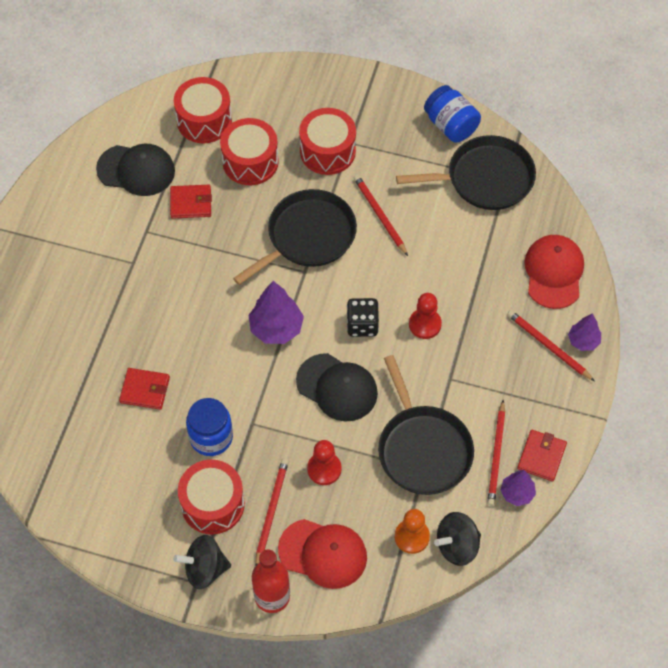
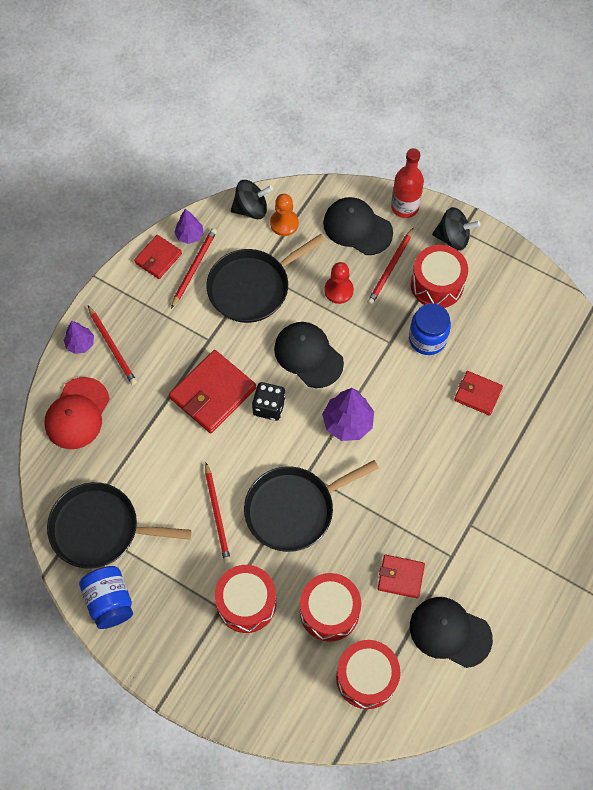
camera: 165 degrees left, 5 degrees up
(323, 553) = (357, 228): red cap -> black cap
(422, 449) = (252, 287): black pan -> black pan turned 120 degrees counterclockwise
(425, 324) = (213, 393): red pawn -> red wallet

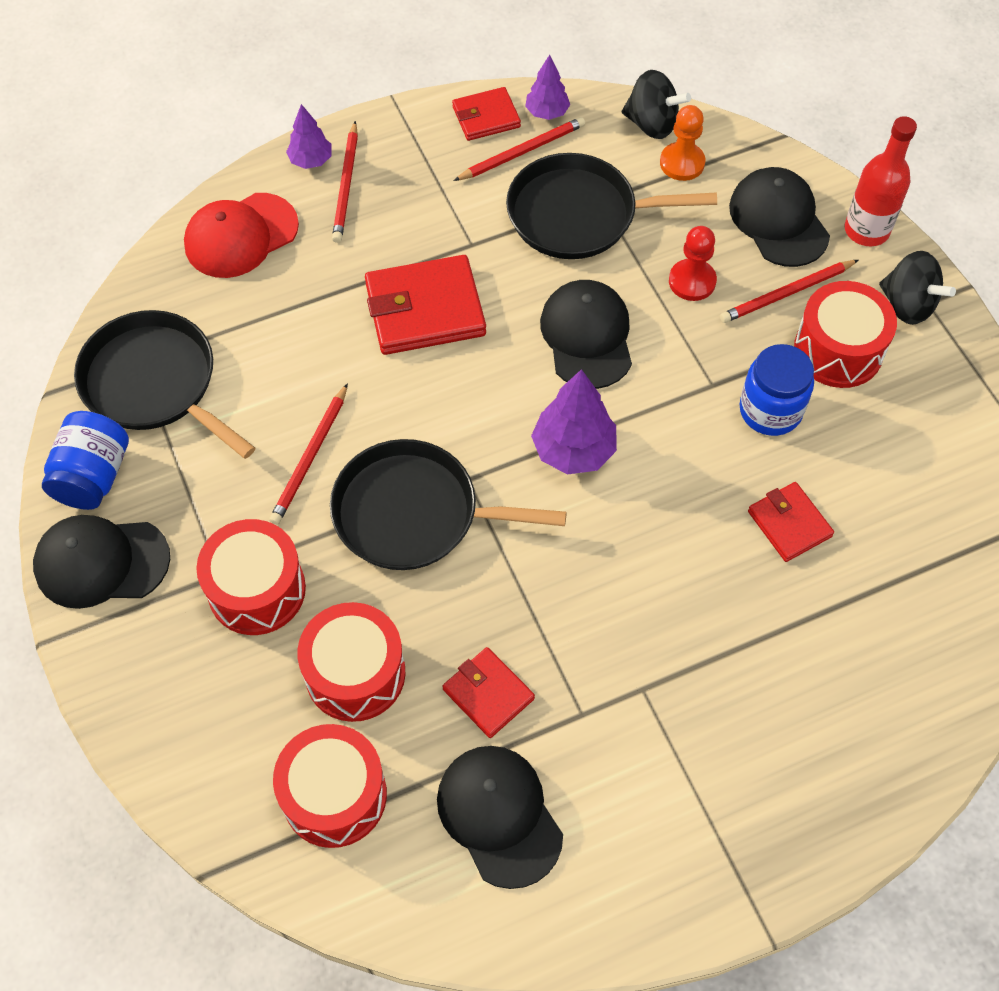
camera: 35 degrees right, 5 degrees down
(153, 644) = (101, 562): none -> black cap
(269, 407) = (484, 368): black dice -> none

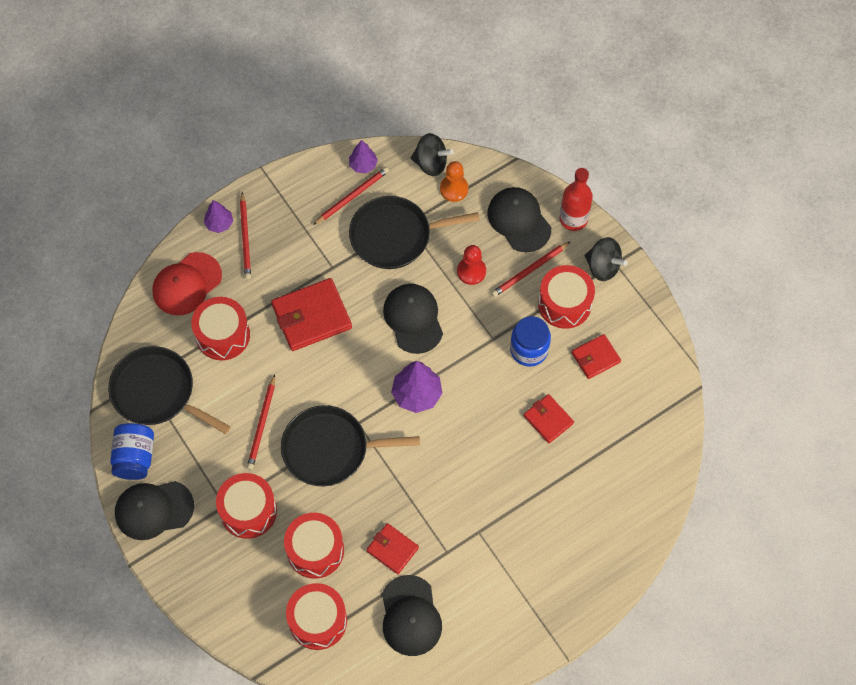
camera: 10 degrees left, 5 degrees up
(279, 316) = (223, 335): none -> red drum
(486, 117) = (325, 174): red wallet -> red wallet (595, 357)
(499, 815) = (410, 616): black cap -> black cap turned 150 degrees counterclockwise

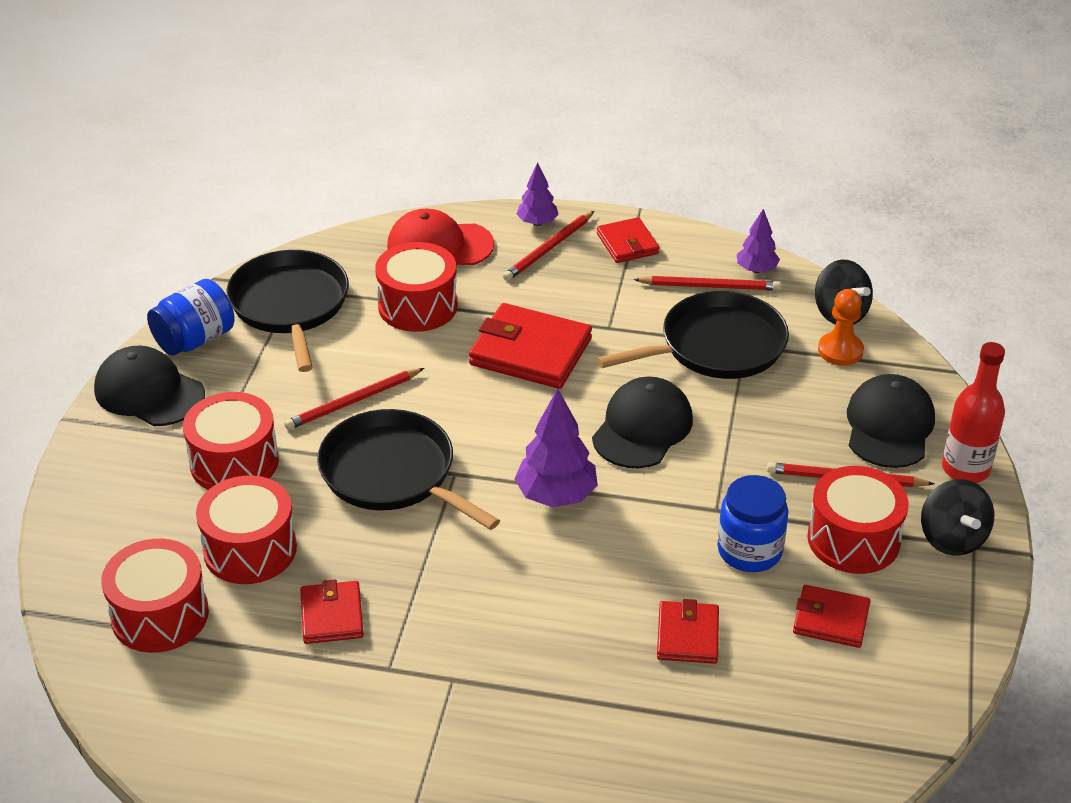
camera: 45 degrees right, 25 degrees down
(281, 200) = (627, 244): none -> red wallet
(395, 236) = (716, 346): black pan -> black pan turned 120 degrees clockwise
(410, 616) = (261, 696): black cap -> none
(471, 271) = (769, 432): red pawn -> none

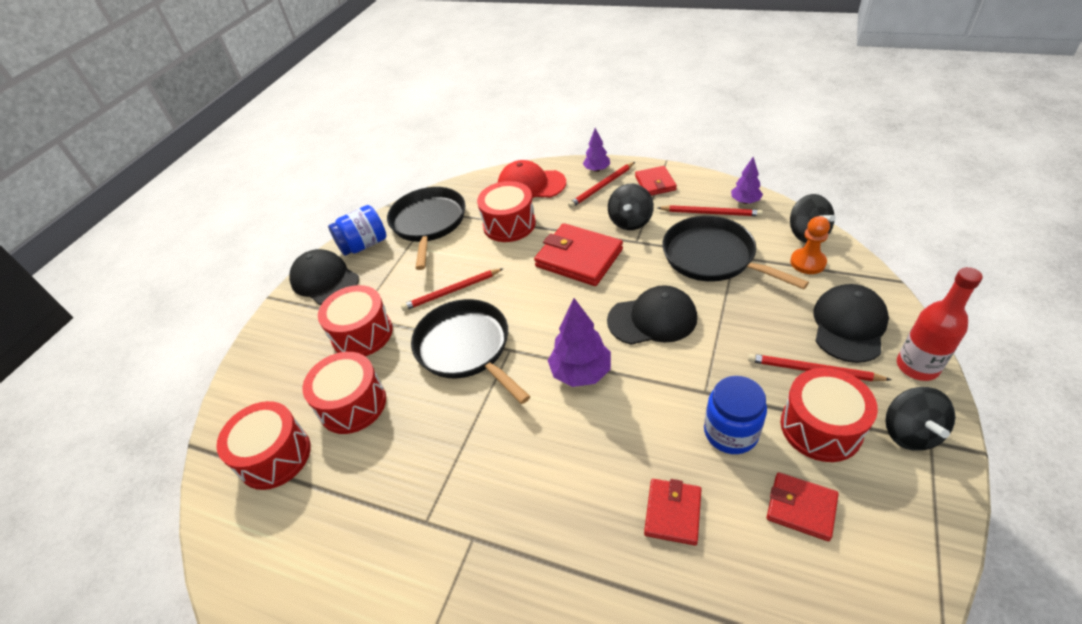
camera: 15 degrees right, 5 degrees up
(332, 615) = (394, 467): red wallet -> none
(597, 300) = (630, 221): none -> black spinning top
(642, 428) = (652, 319): black cap -> black cap turned 45 degrees clockwise
(716, 346) = (713, 257): black pan -> black pan turned 120 degrees counterclockwise

